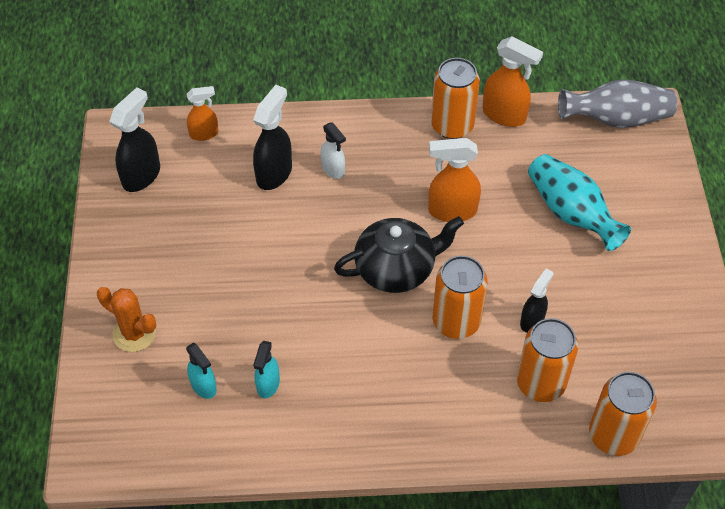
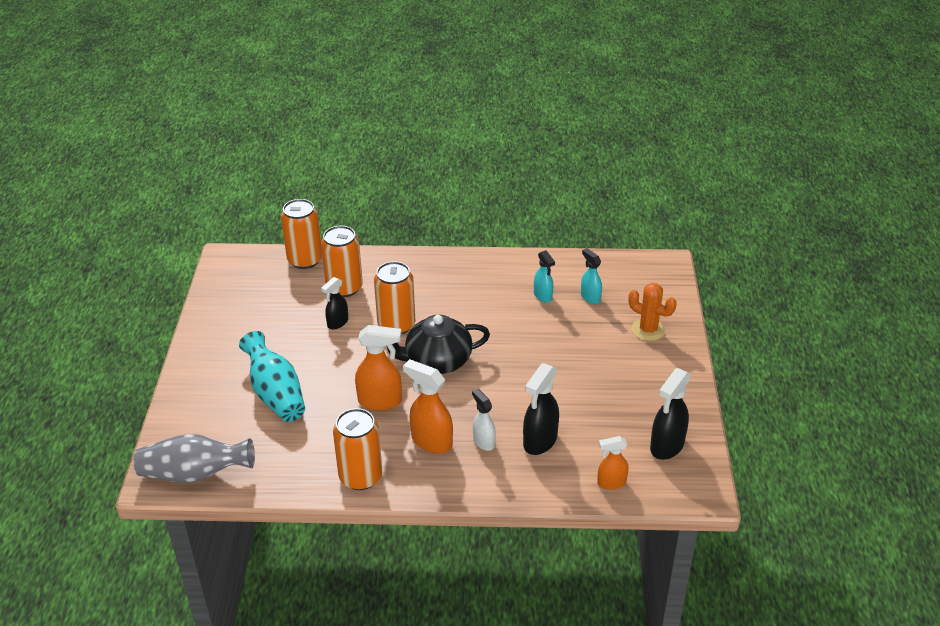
camera: 175 degrees left, 15 degrees down
(268, 385) = (543, 296): turquoise spray bottle -> turquoise spray bottle turned 135 degrees clockwise
(504, 115) = (305, 484): orange spray bottle -> orange spray bottle (431, 441)

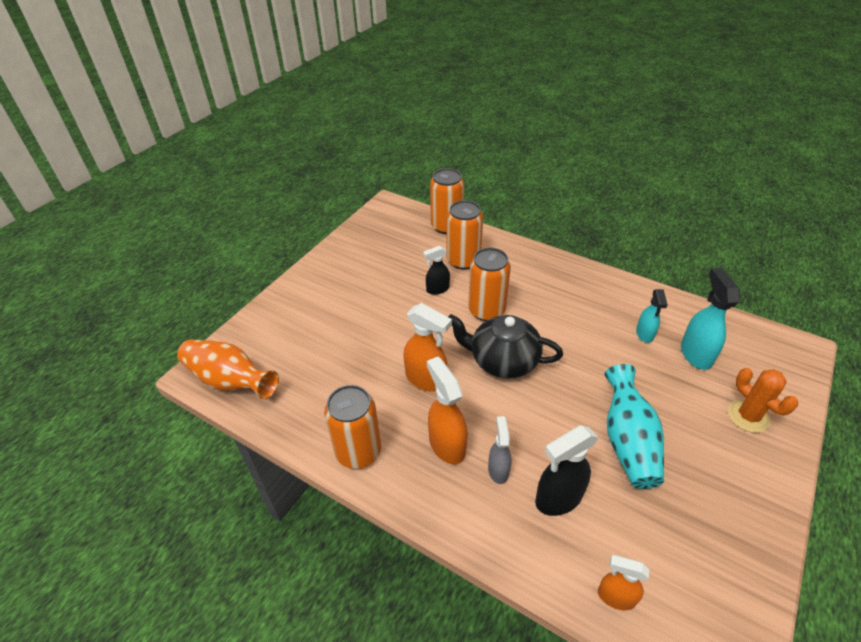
camera: 30 degrees right, 5 degrees up
(195, 474) = (230, 381): grey vase -> orange vase
(276, 394) = (344, 334): turquoise vase -> turquoise vase (627, 441)
(483, 442) = (498, 470): white spray bottle -> grey spray bottle
(590, 297) = (695, 354): turquoise spray bottle -> turquoise spray bottle, size x1.60
(666, 446) = (709, 580): black spray bottle -> none

